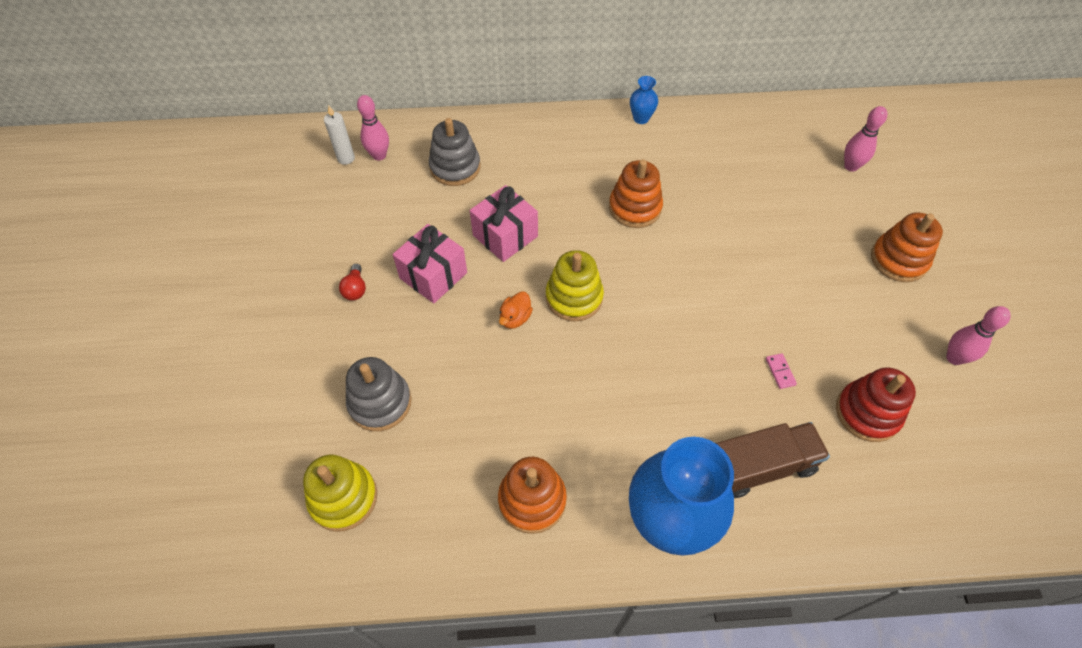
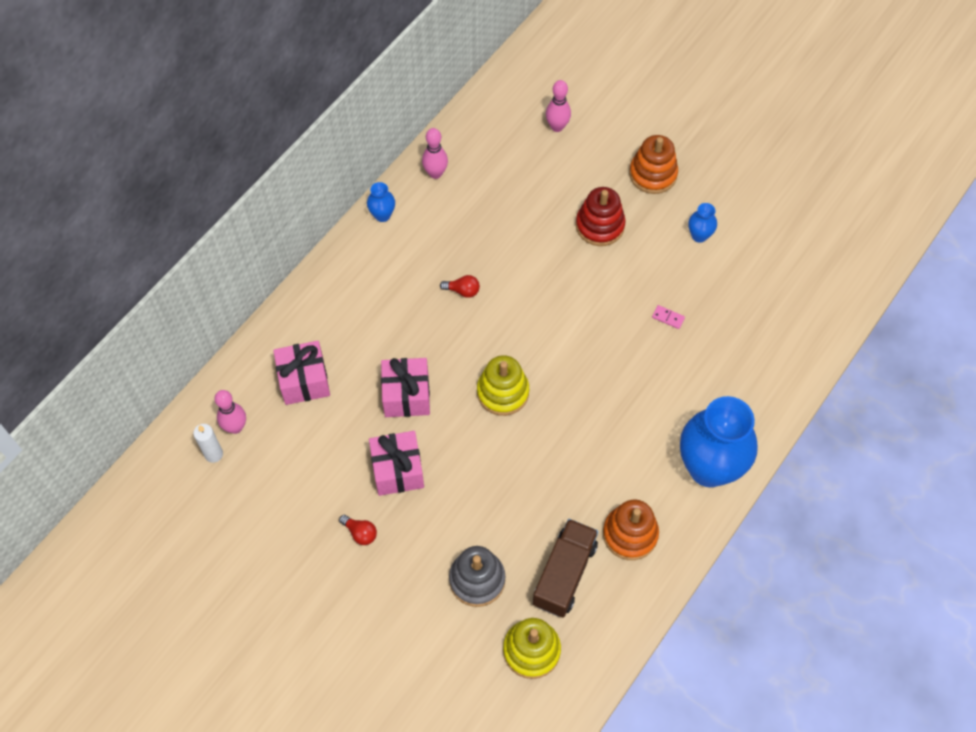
camera: 50 degrees left, 5 degrees up
(455, 167) = (304, 381): grey stacking toy -> pink gift
(515, 318) = (485, 443): orange duck -> none
(635, 208) = (462, 291): orange stacking toy -> red light bulb
(760, 467) = (718, 386): brown truck -> brown truck (564, 574)
(867, 413) = (735, 296): red stacking toy -> red stacking toy (600, 226)
(888, 338) = (699, 235): none -> blue vase
(954, 358) = (743, 214): pink bowling pin -> pink bowling pin (435, 173)

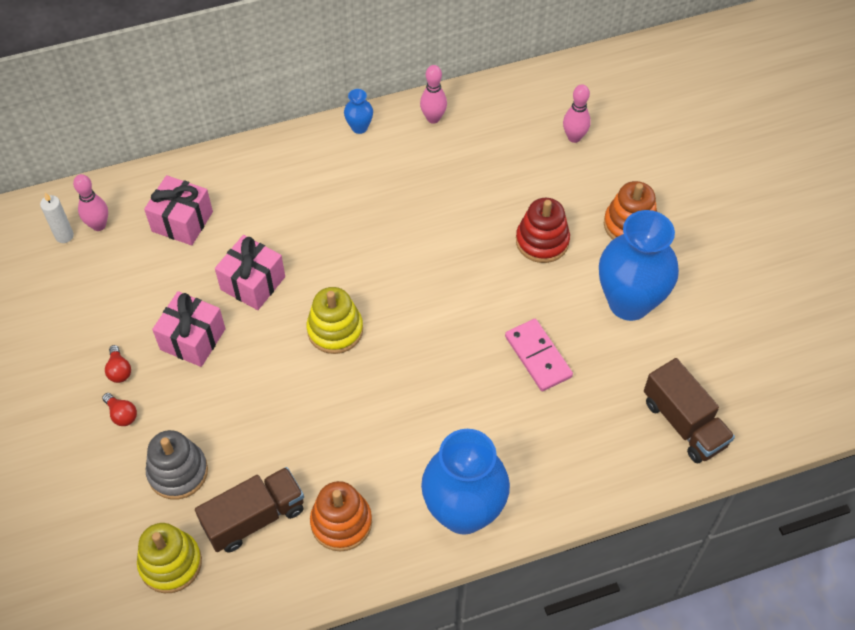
camera: 35 degrees right, 5 degrees down
(462, 291) = (373, 226): red light bulb -> red light bulb (122, 414)
(668, 318) = (538, 356): pink domino -> pink domino, size x2.20
(699, 235) = (629, 302): blue vase -> blue vase, size x2.39
(805, 303) = (684, 423): none -> brown truck

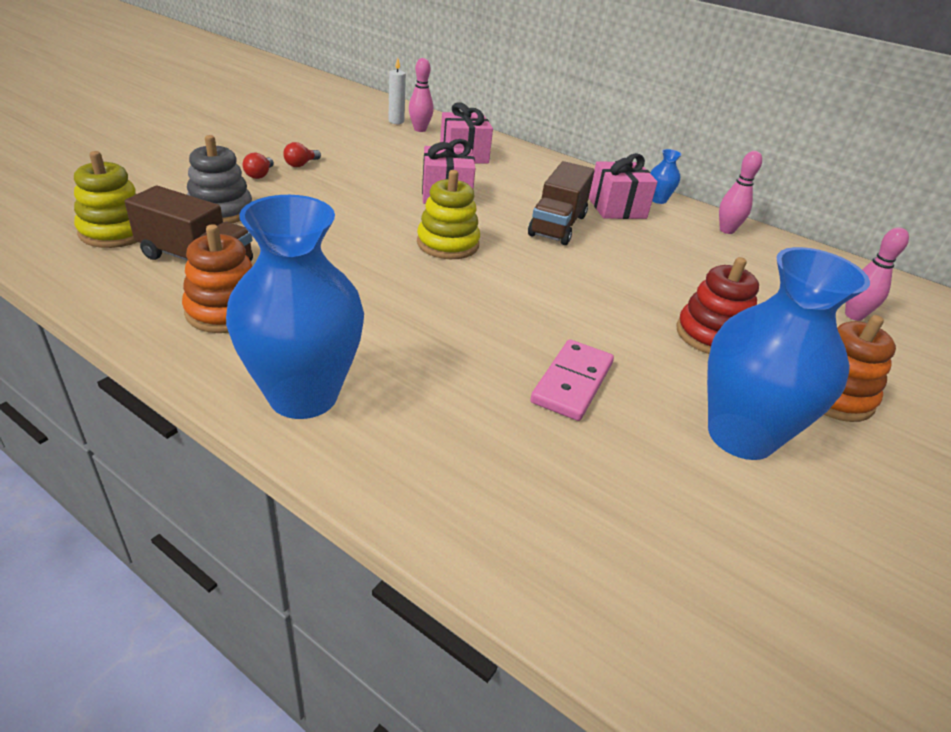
camera: 50 degrees right, 20 degrees down
(192, 339) = (362, 184): pink gift -> pink gift (617, 208)
(684, 423) = (644, 578): brown truck -> brown truck (557, 225)

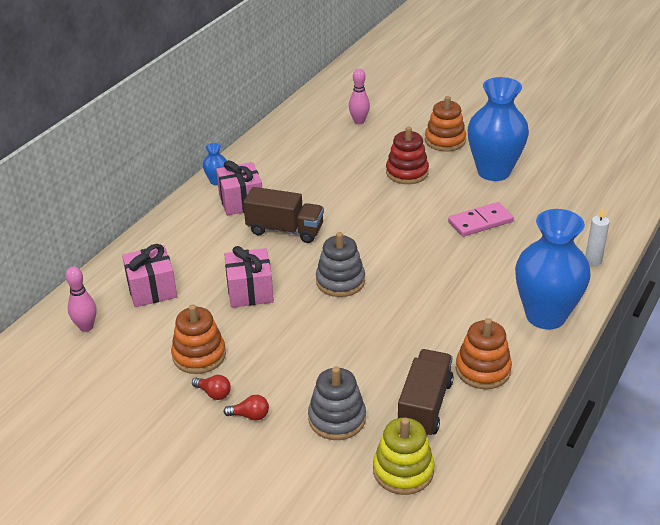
camera: 90 degrees left, 0 degrees up
(357, 164) = (199, 355): none -> orange stacking toy
(396, 121) = (64, 348): white candle -> white candle (593, 261)
(448, 244) = (340, 281): yellow stacking toy -> grey stacking toy
(572, 383) = (480, 222): pink domino -> pink domino turned 45 degrees counterclockwise
(726, 230) = (260, 154): pink bowling pin -> none

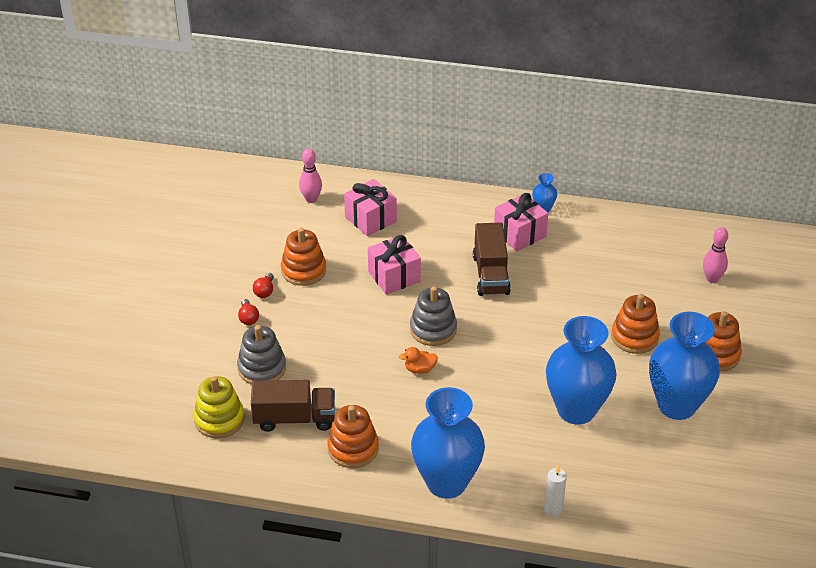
camera: 70 degrees right, 5 degrees up
(391, 301) = (419, 369): none -> orange duck
(407, 172) = (634, 337): red stacking toy -> orange stacking toy
(480, 222) = (576, 410): pink domino -> blue vase

